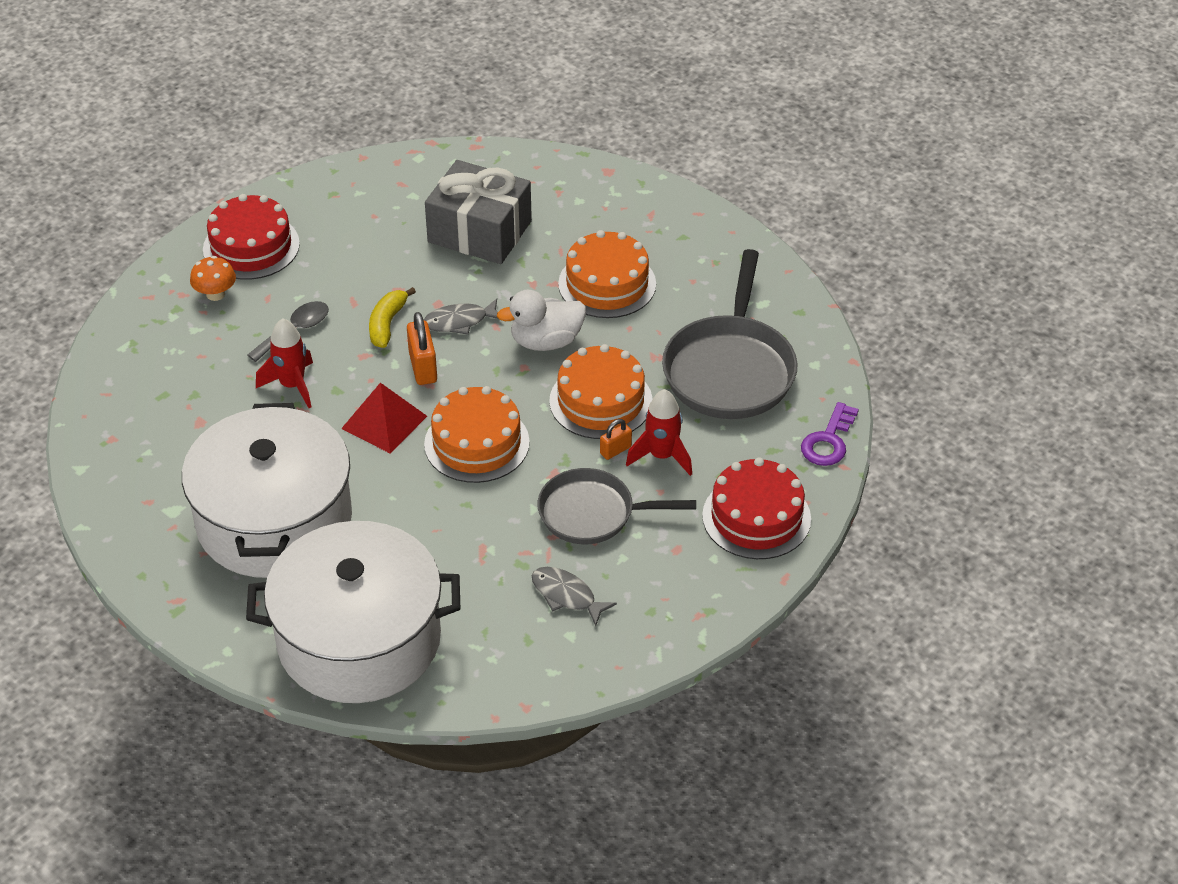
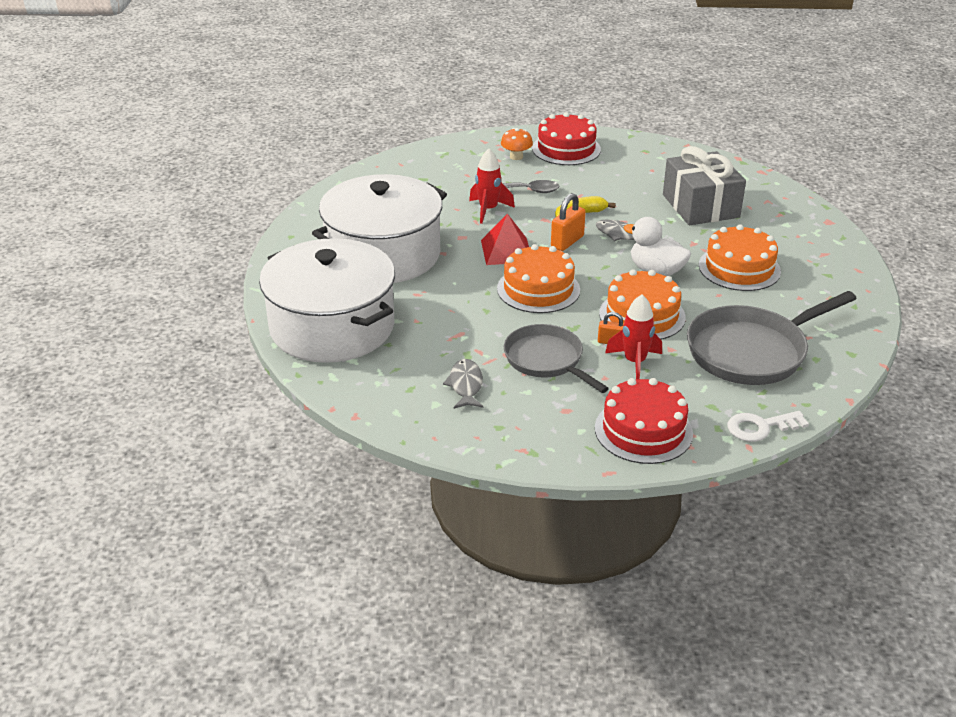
camera: 50 degrees right, 10 degrees down
(828, 441) = (760, 427): purple key -> white key

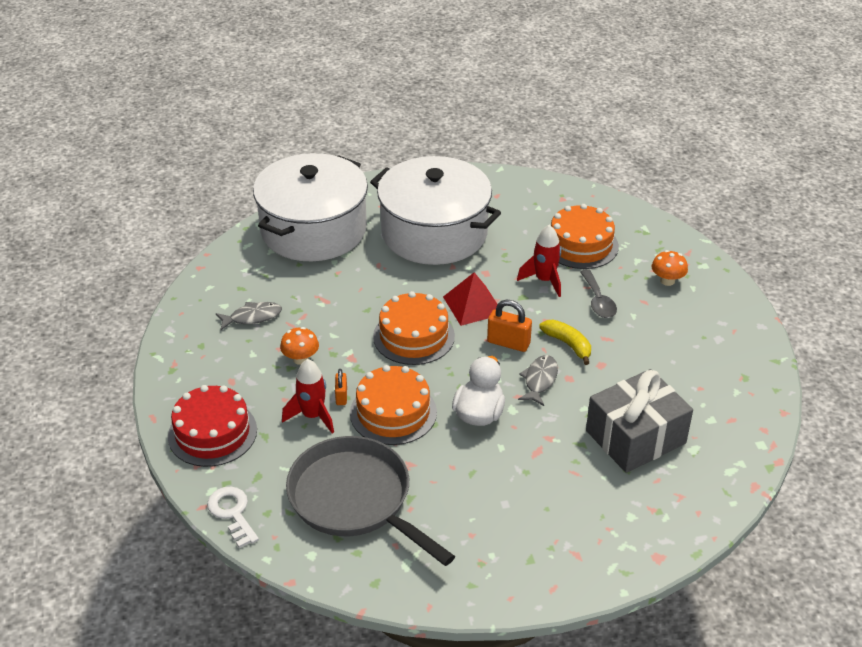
camera: 75 degrees right, 5 degrees up
(547, 360) = (300, 359): grey pan -> orange mushroom
(566, 149) = (708, 314): red cake -> none
(739, 268) = (512, 480): orange cake -> orange cake (580, 245)

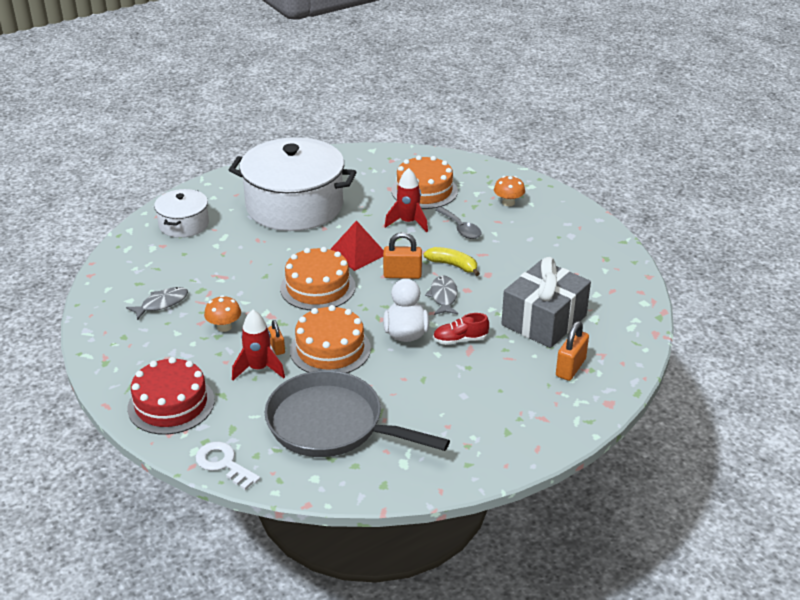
camera: 20 degrees left, 5 degrees down
(313, 229) = (184, 224): white pot -> white pot, size x0.50
(533, 437) = (460, 340): none -> red shoe
(636, 502) = (570, 368): none -> orange padlock

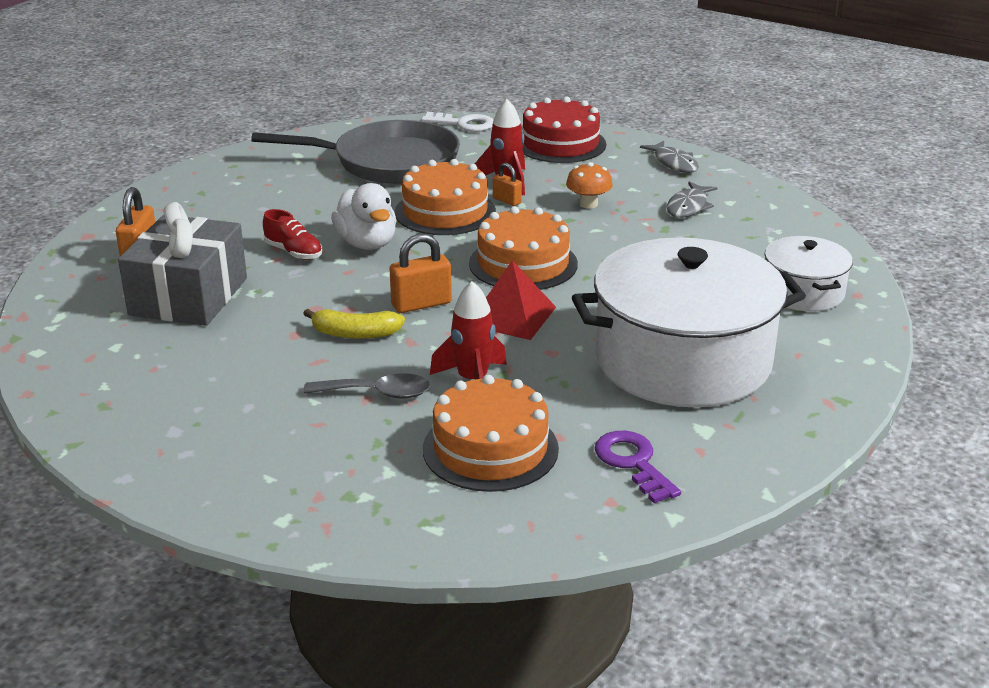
camera: 155 degrees right, 5 degrees down
(368, 170) = (633, 463): none -> purple key
(443, 296) = (344, 292): grey fish -> grey fish (674, 163)
(460, 228) = (377, 393): grey spoon -> grey spoon turned 150 degrees clockwise
(460, 340) = (293, 252): red shoe -> red shoe turned 75 degrees clockwise
(508, 202) = (315, 467): orange mushroom -> none

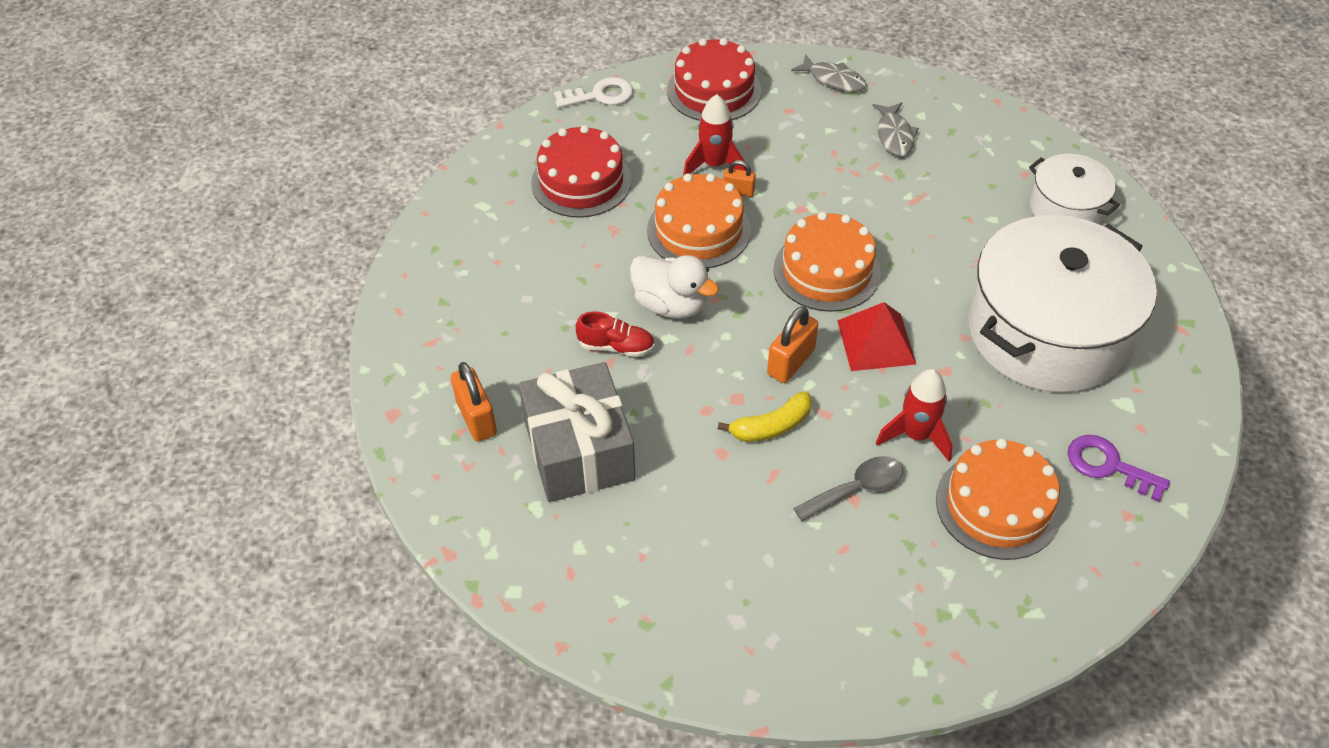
camera: 30 degrees left, 20 degrees up
(387, 162) = (581, 181): grey pan -> red cake
(588, 204) = (811, 166): orange mushroom -> none

